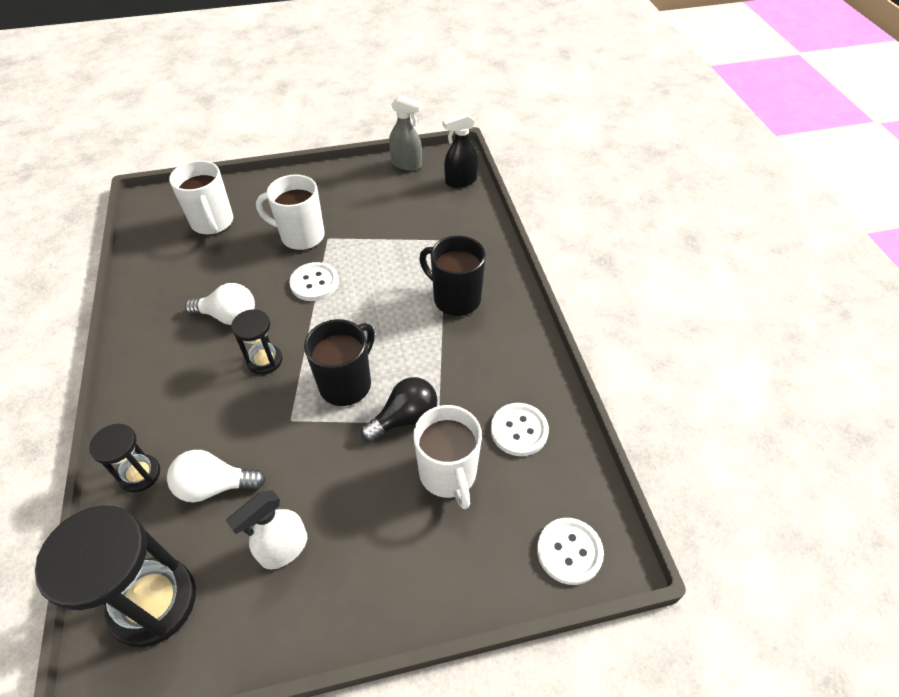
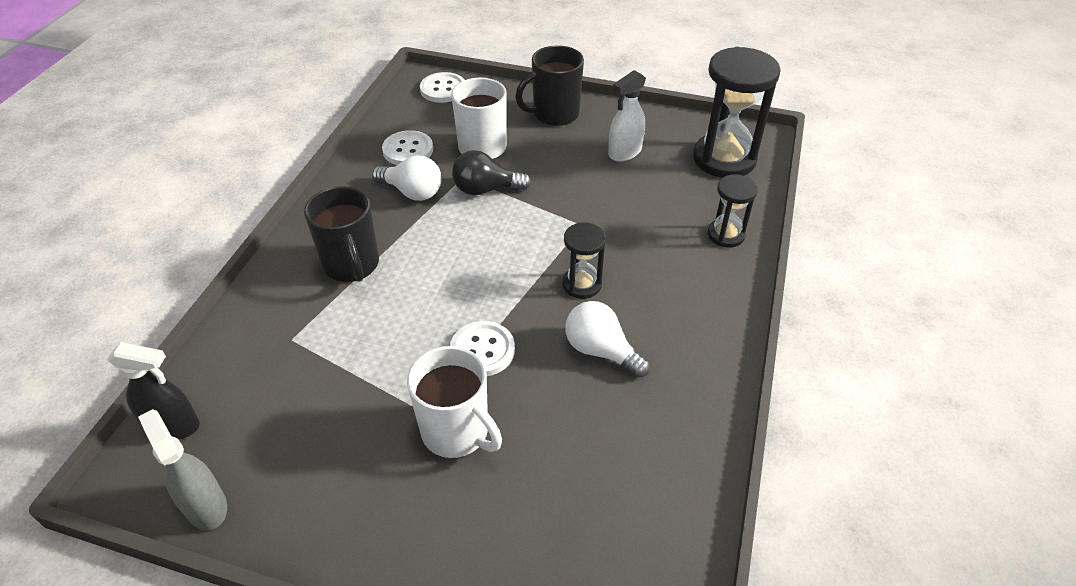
camera: 150 degrees left, 5 degrees down
(213, 223) = (570, 526): white mug -> none
(215, 486) = (663, 204): white light bulb -> white light bulb (412, 192)
(284, 549) = (624, 152): white spray bottle -> white spray bottle turned 150 degrees clockwise
(346, 384) = (516, 233): black mug -> black mug (554, 114)

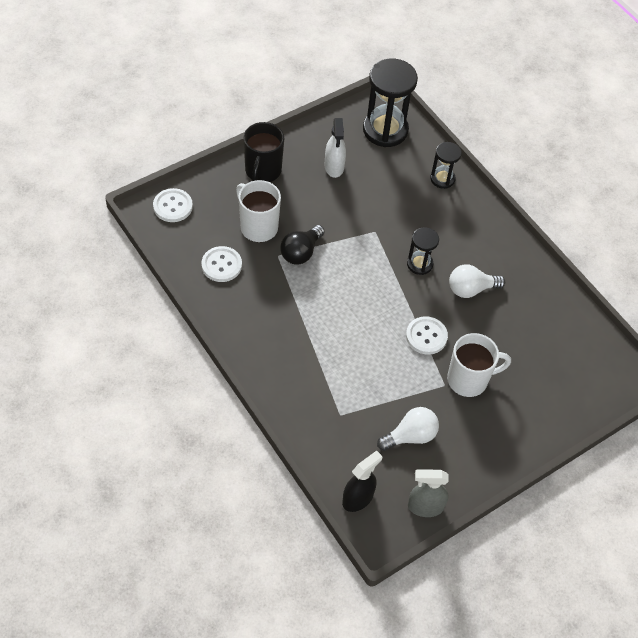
camera: 55 degrees left, 10 degrees up
(352, 265) = (305, 355): black mug -> none
(412, 192) = (267, 288): white light bulb -> white light bulb (410, 436)

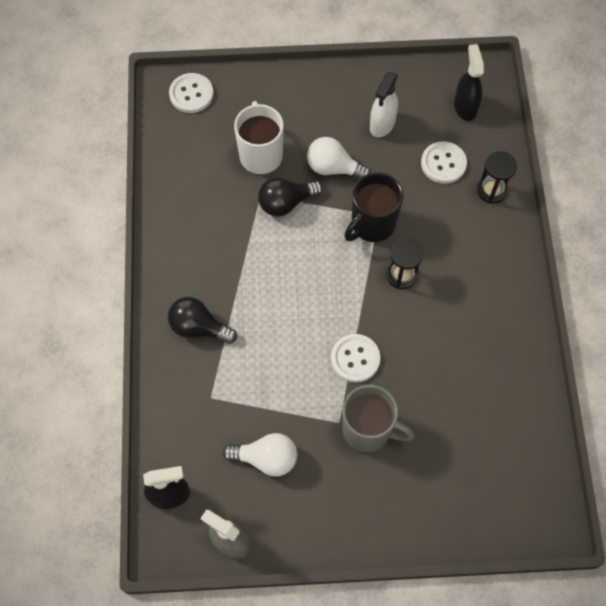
camera: 35 degrees right, 10 degrees up
(221, 265) = (198, 179): white button -> white button (443, 163)
(262, 171) = (305, 96): black mug -> black mug (372, 224)
(296, 370) = (199, 327): none -> black light bulb
(385, 130) = (465, 106): black hourglass -> black spray bottle
(468, 380) = (368, 430): white mug -> grey mug
(470, 289) = (438, 330): white light bulb -> white light bulb (333, 168)

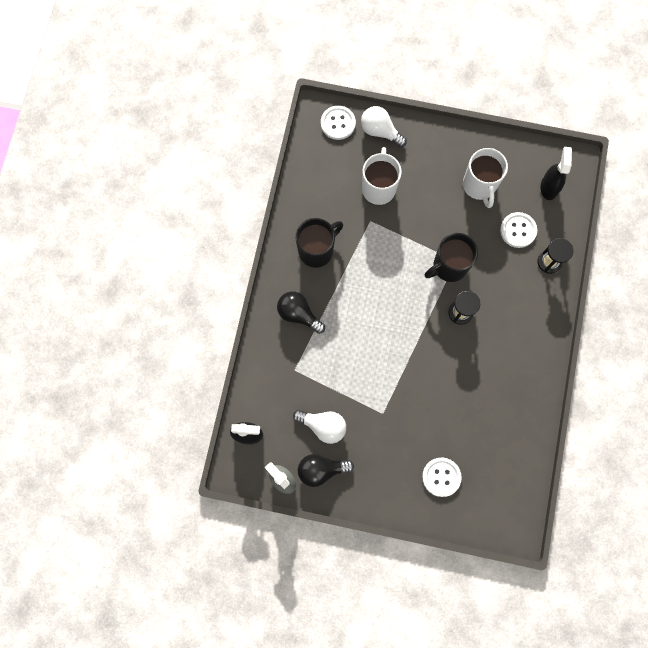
camera: 15 degrees right, 10 degrees up
(202, 245) = (317, 250): none -> black mug
(286, 203) = (388, 232): black light bulb -> black light bulb (321, 470)
(333, 168) = (432, 213): white light bulb -> white light bulb (380, 131)
(355, 358) = (407, 368): white button -> white button (441, 477)
(368, 430) = (402, 424): grey mug -> none
(382, 124) = (479, 186): white spray bottle -> white mug

